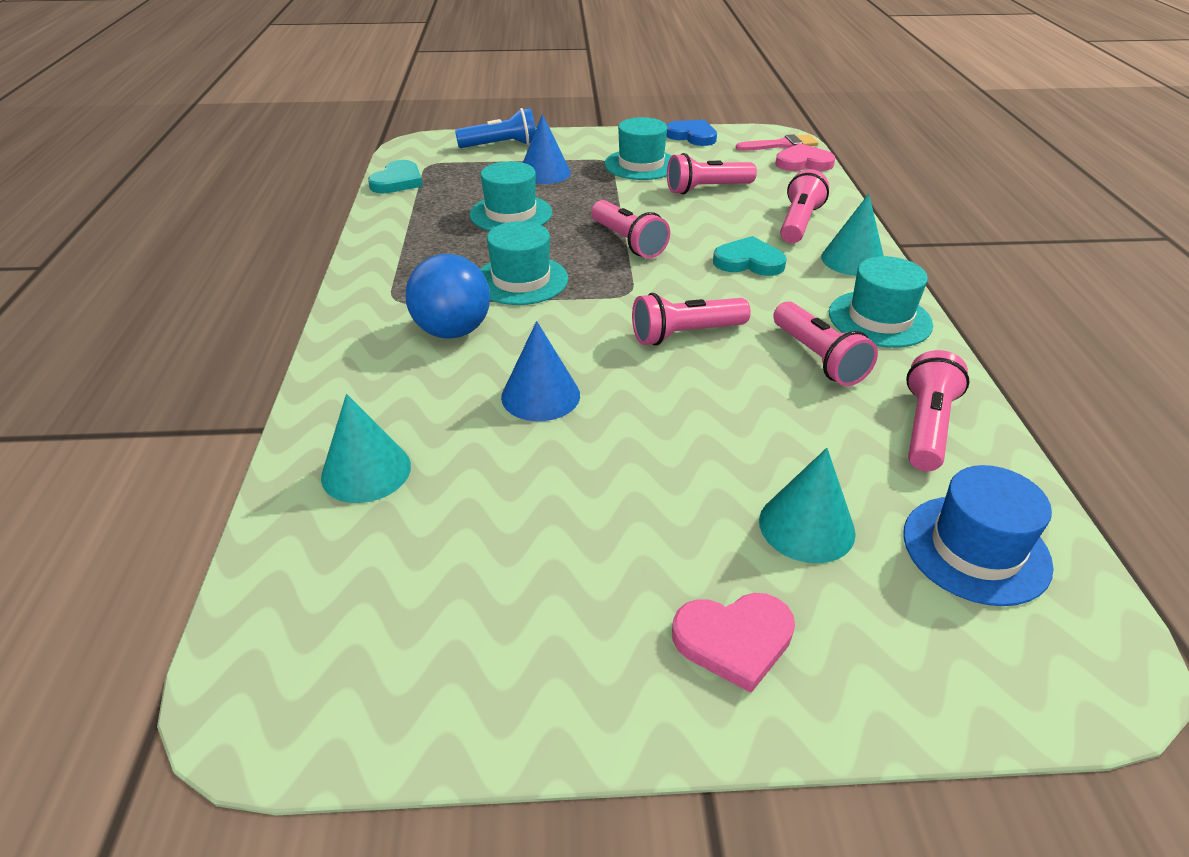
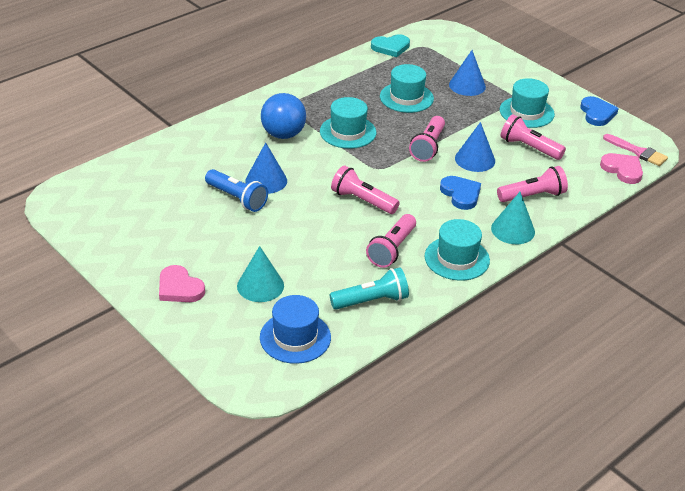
camera: 50 degrees right, 0 degrees up
(366, 471) = (174, 162): turquoise cone -> none
(501, 145) = (479, 56): blue flashlight -> blue flashlight (237, 198)
(690, 225) = (475, 159): none -> blue cone
(749, 262) = (461, 194): turquoise heart -> blue heart
(926, 427) = (371, 301): pink flashlight -> turquoise flashlight

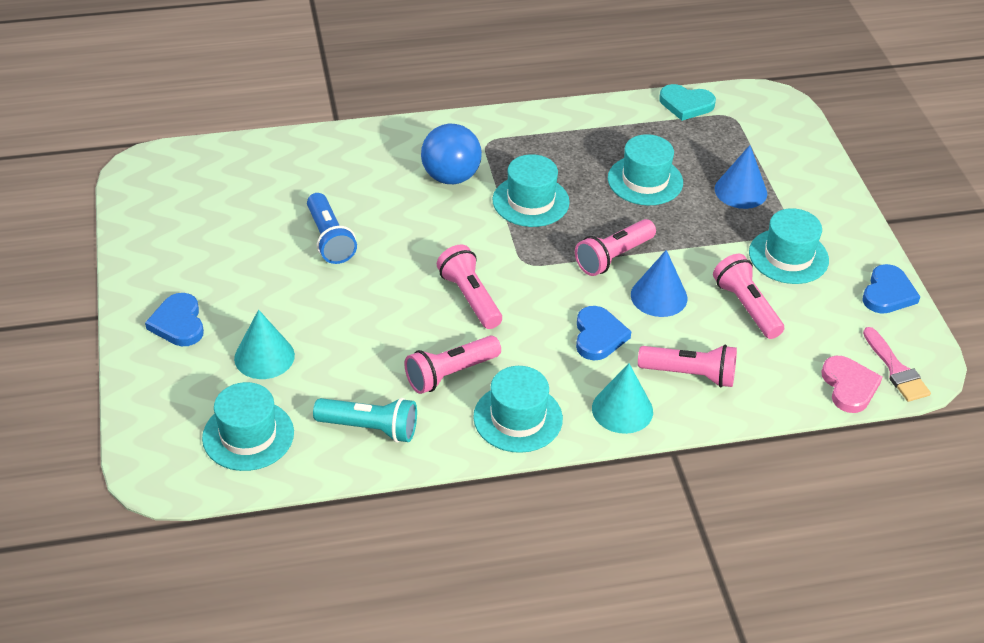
camera: 30 degrees right, 5 degrees up
(179, 288) = (178, 323): pink heart -> blue heart
(266, 180) = (381, 229): blue cone -> none
(295, 337) = (248, 435): blue hat -> turquoise hat

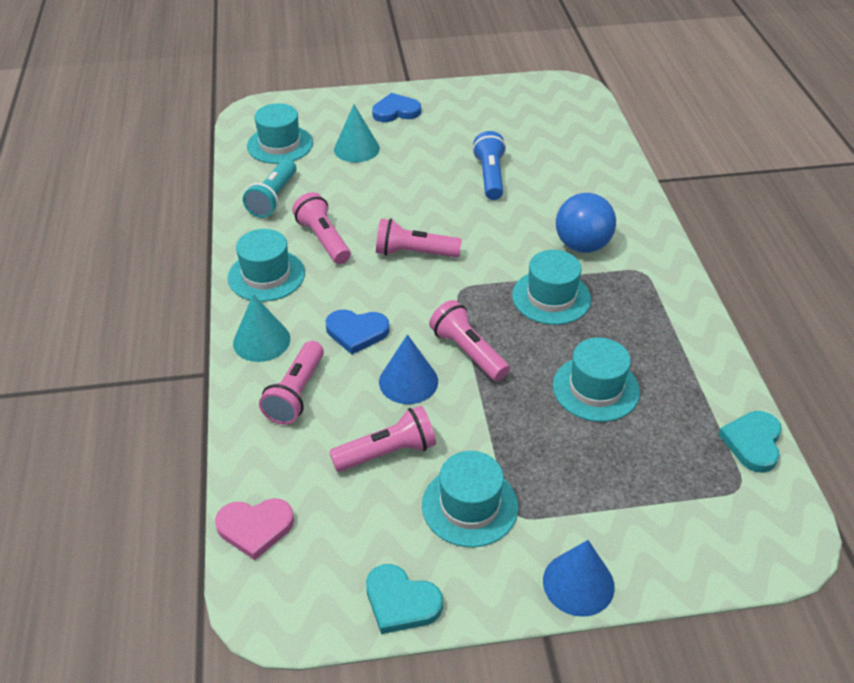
camera: 95 degrees right, 0 degrees up
(329, 239) = (490, 176): blue flashlight -> blue flashlight turned 105 degrees clockwise
(470, 298) = (414, 253): pink flashlight -> pink flashlight turned 150 degrees counterclockwise
(740, 191) = (587, 476): blue cone -> blue cone (578, 583)
(888, 293) = (401, 602): blue heart -> turquoise heart
(896, 369) = (272, 581): pink brush -> none

